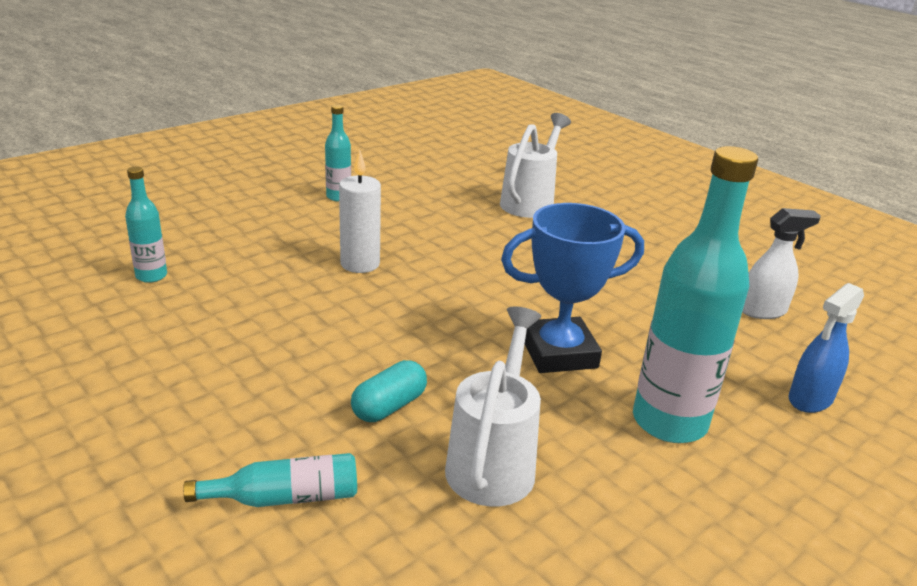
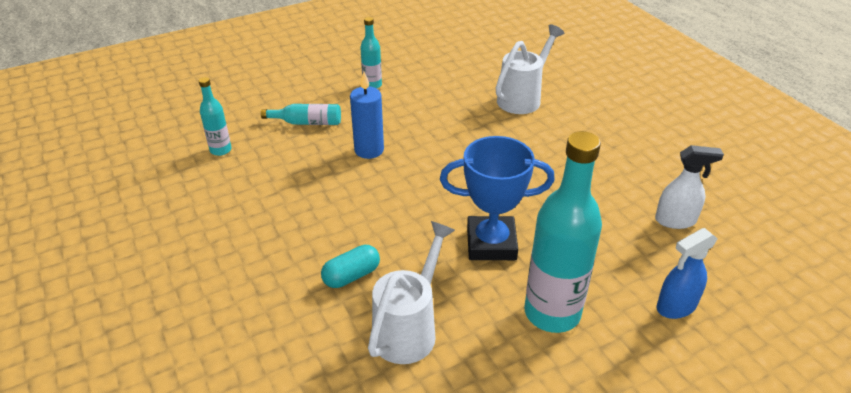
camera: 15 degrees right, 10 degrees up
(285, 497) = (262, 337): turquoise bottle -> turquoise bottle (307, 122)
(360, 264) = (369, 150): white candle -> blue candle

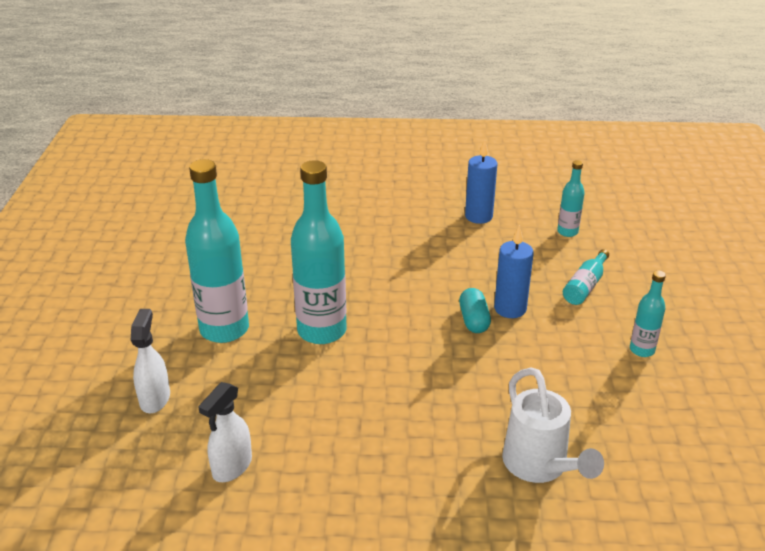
camera: 120 degrees right, 5 degrees down
(219, 212) = (478, 216): none -> blue candle
(351, 276) = (354, 254): turquoise capsule -> turquoise capsule (473, 320)
(409, 329) = (282, 262): white watering can -> none
(491, 243) = (322, 331): blue trophy -> turquoise bottle
(676, 307) = (155, 398): blue spray bottle -> white spray bottle

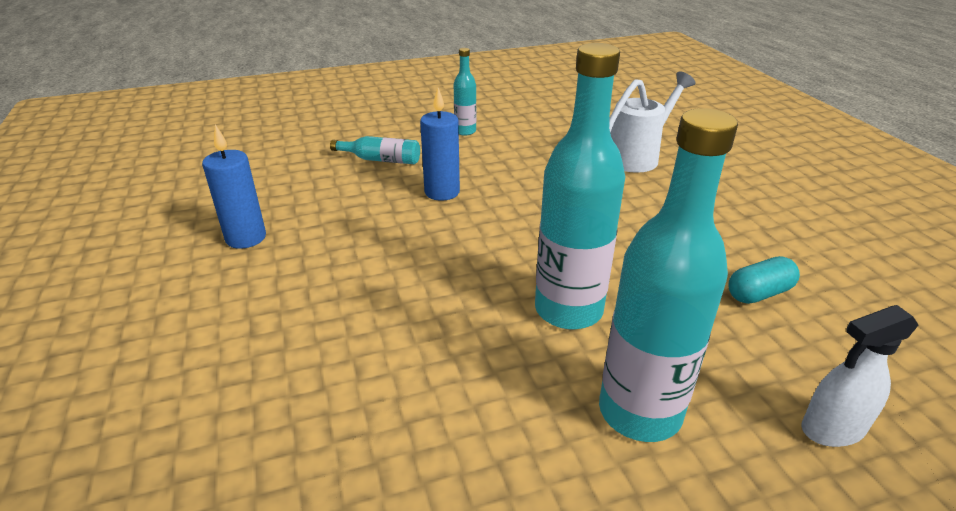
camera: 110 degrees left, 0 degrees up
(232, 467) = (832, 310): white spray bottle -> none
(473, 320) = (474, 209): turquoise capsule -> turquoise capsule (759, 293)
(567, 232) = (276, 177): turquoise bottle -> none

